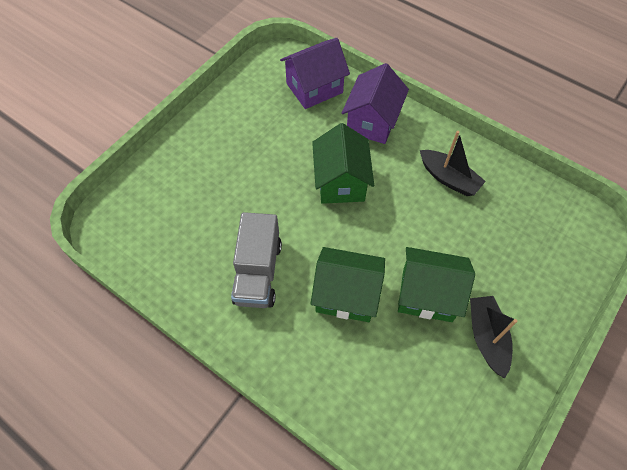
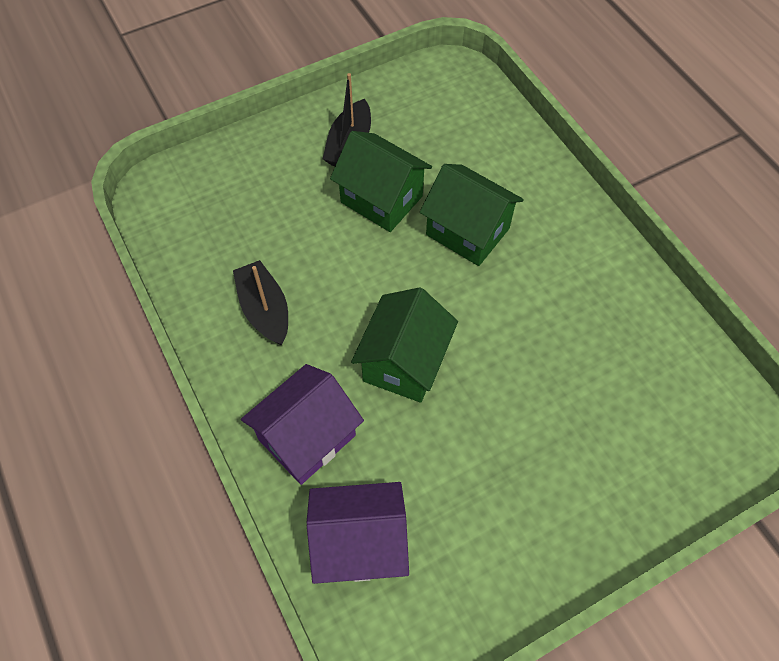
camera: 155 degrees left, 0 degrees up
(258, 272) = (558, 292): grey truck -> none

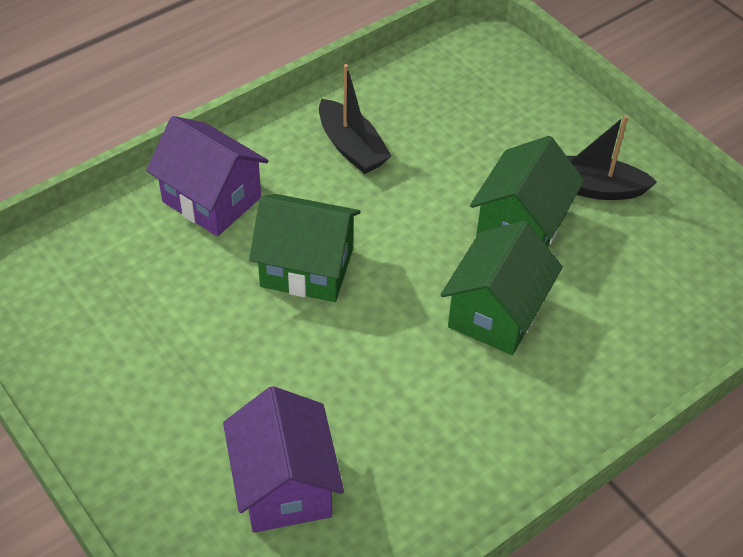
camera: 80 degrees right, 10 degrees down
(264, 309) = (351, 147): black boat -> black boat turned 90 degrees clockwise
(360, 543) = (105, 252): purple house -> purple house (284, 485)

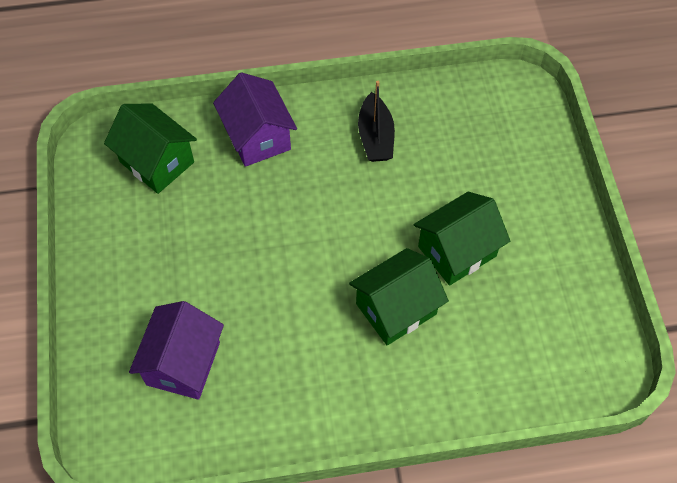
camera: 30 degrees right, 10 degrees up
(306, 268) = (289, 216): green house -> green house (157, 162)
(594, 188) = (531, 245): black boat -> none

